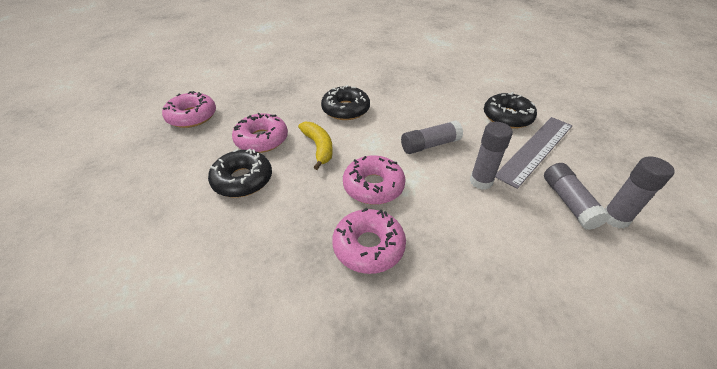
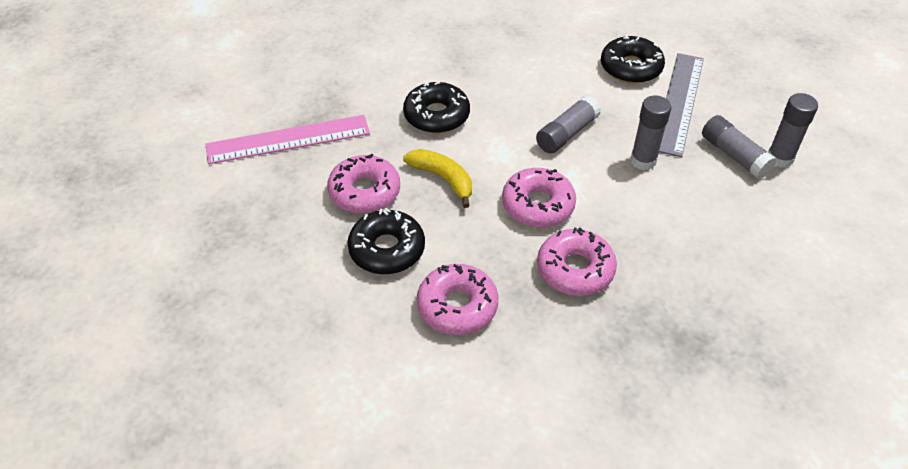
camera: 25 degrees left, 5 degrees up
(192, 116) = (240, 190): pink donut -> pink donut (457, 306)
(245, 98) = (288, 139): none -> pink ruler

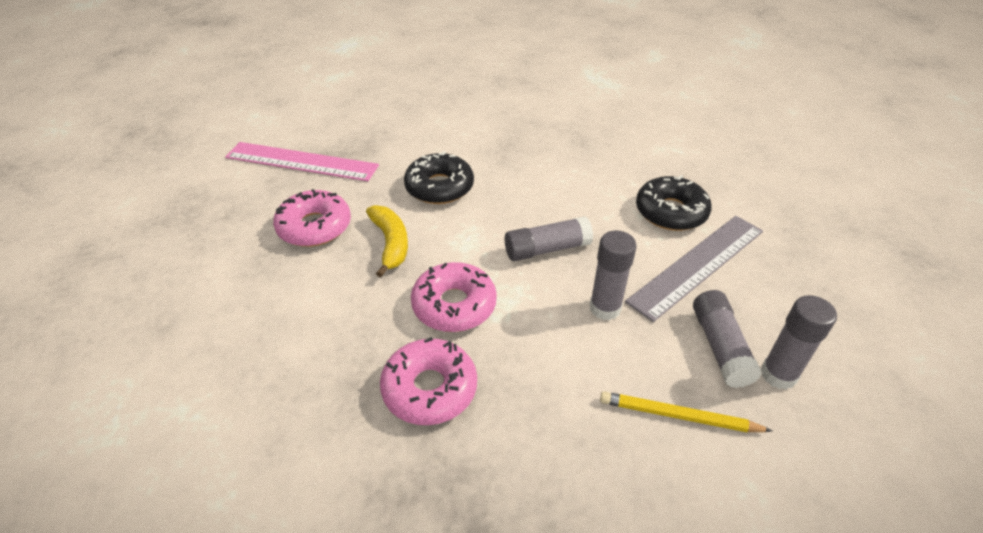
camera: 30 degrees right, 5 degrees down
(387, 249) = (280, 285): black donut -> none
(457, 306) = (284, 368): pink donut -> none
(742, 211) = (679, 416): none -> yellow pencil

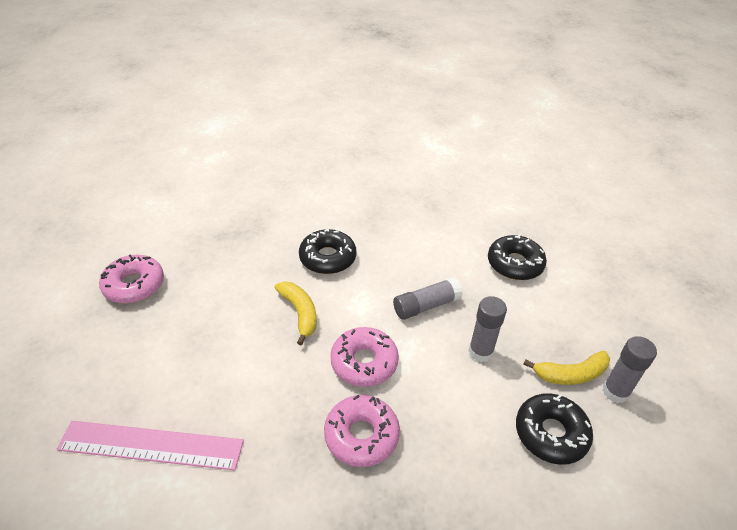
camera: 10 degrees left, 0 degrees up
(301, 161) = (204, 244): pink ruler -> pink ruler (151, 445)
(314, 227) = (232, 304): pink donut -> pink donut (134, 285)
(679, 416) = (551, 433): yellow pencil -> black donut
(697, 265) = (542, 308): grey ruler -> none
(720, 347) = (570, 374): grey glue stick -> yellow banana

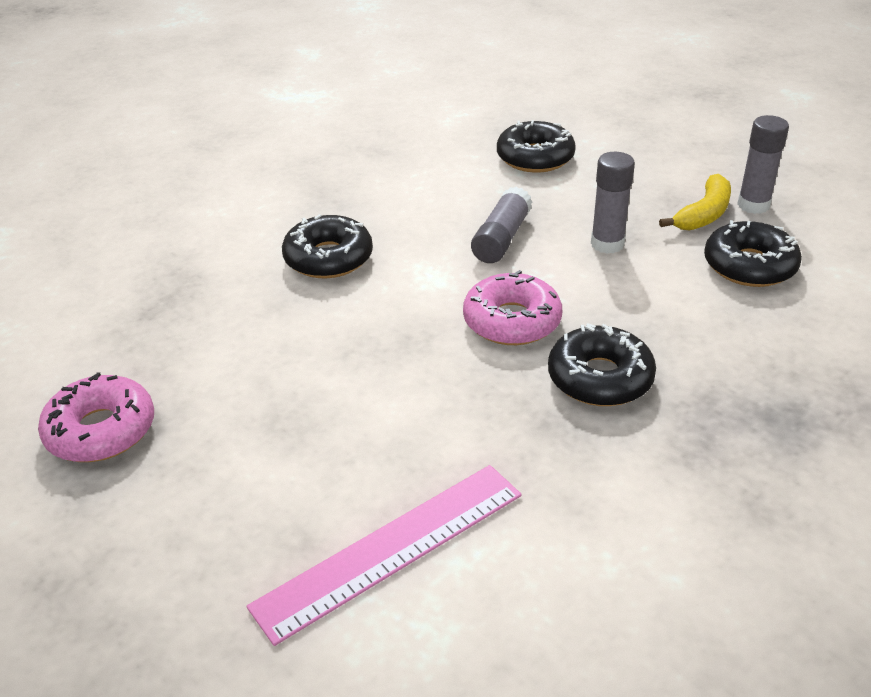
camera: 40 degrees left, 5 degrees down
(300, 313) = (375, 324): yellow banana -> none
(361, 435) = (600, 378): pink donut -> black donut

